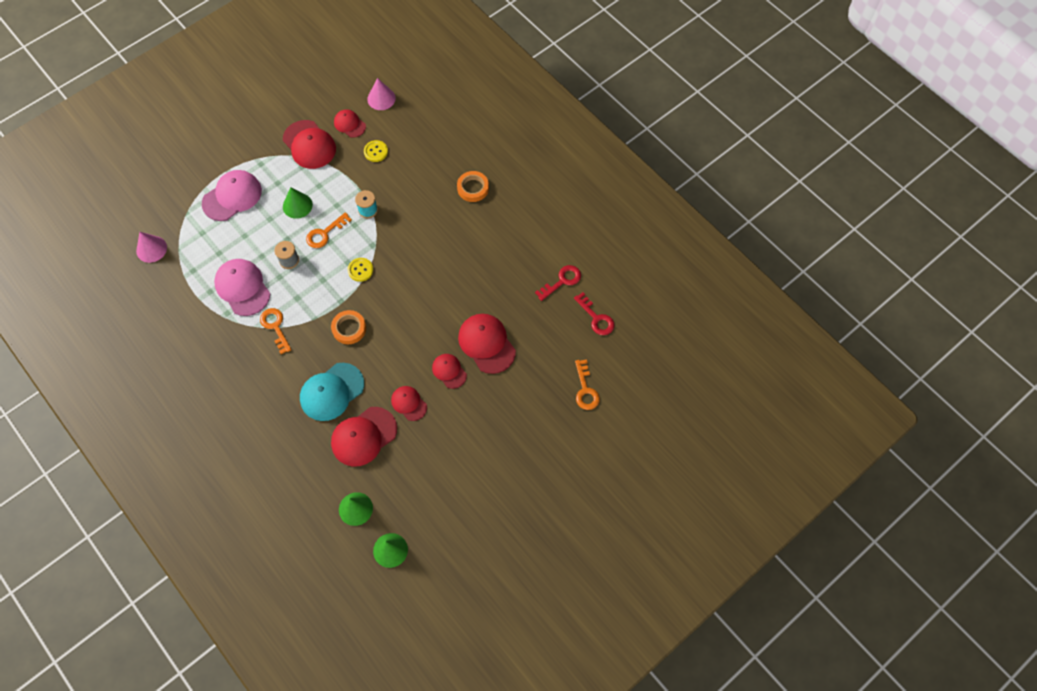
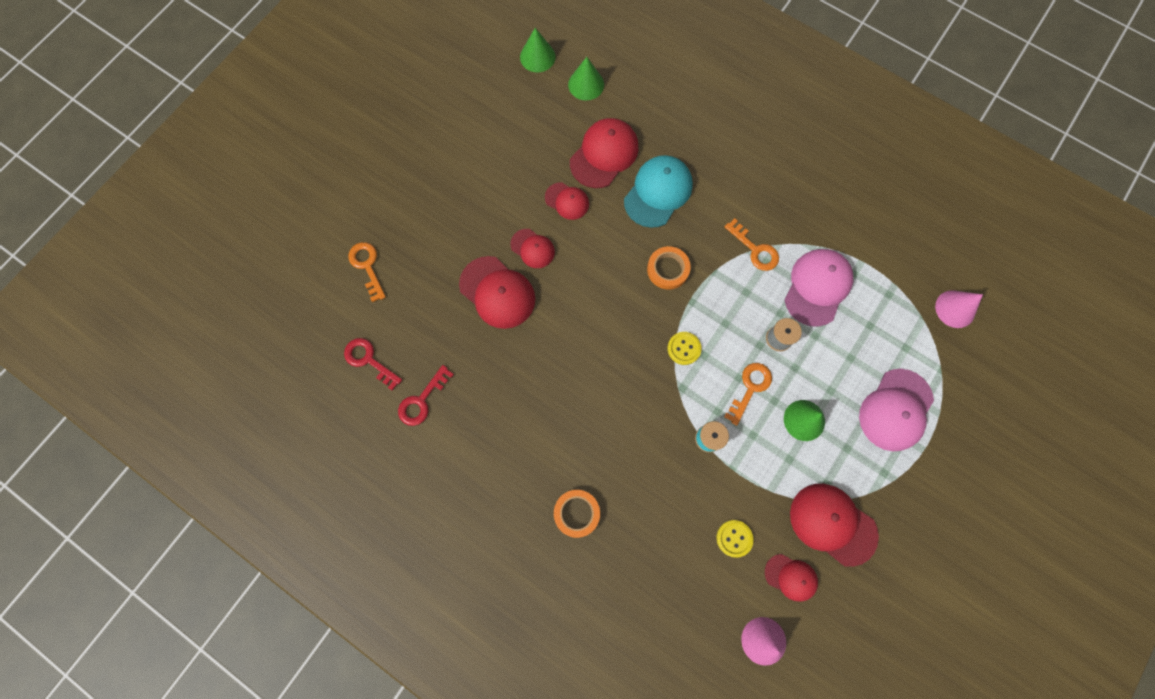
camera: 165 degrees right, 10 degrees up
(242, 288) = (817, 287): pink cap -> pink cap turned 105 degrees counterclockwise

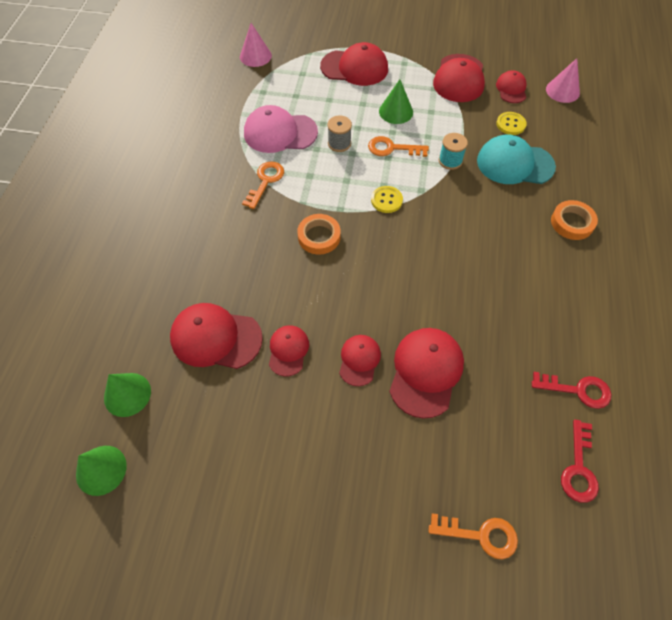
camera: 115 degrees left, 15 degrees down
(367, 266) = (480, 535): orange key -> orange key turned 120 degrees counterclockwise
(658, 192) = (240, 273): turquoise cap -> turquoise cap (514, 164)
(895, 410) = (354, 68): pink cap -> red cap

